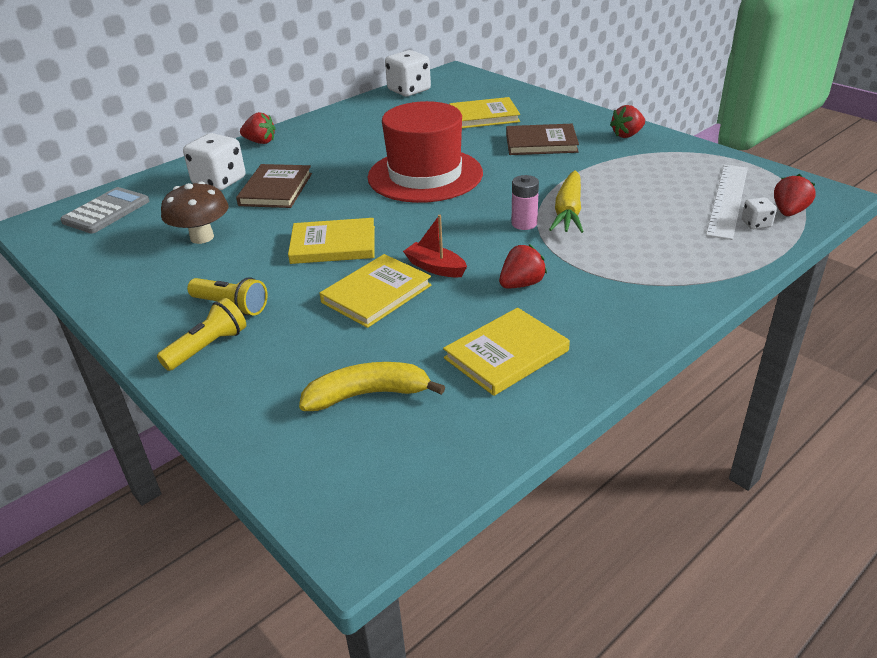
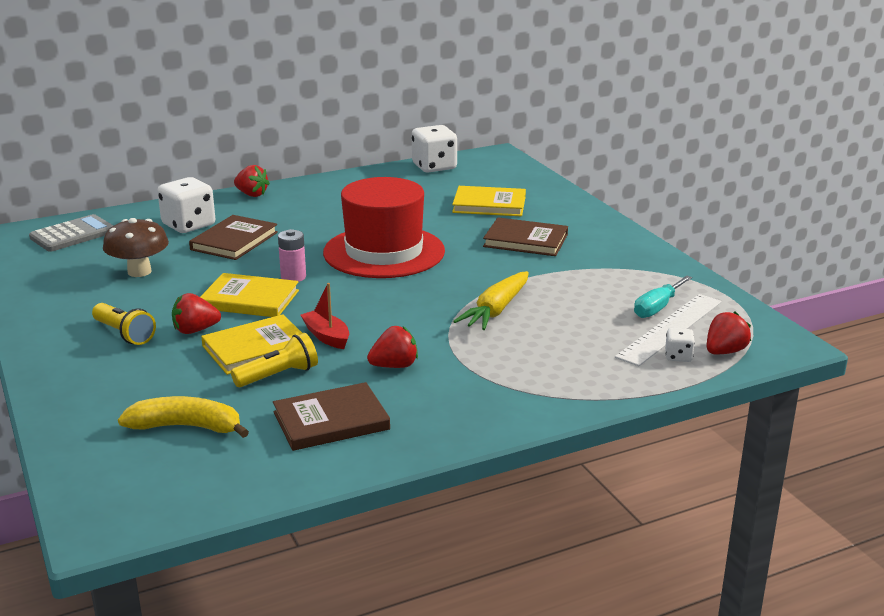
camera: 15 degrees right, 10 degrees down
(208, 347) = (82, 363): yellow flashlight -> yellow flashlight (278, 375)
(506, 354) = (331, 421): yellow book -> brown book
(524, 224) = (442, 313): pink battery -> pink battery (293, 277)
(627, 135) = (623, 247): red strawberry -> red strawberry (195, 330)
(701, 183) = (657, 308): none -> turquoise screwdriver

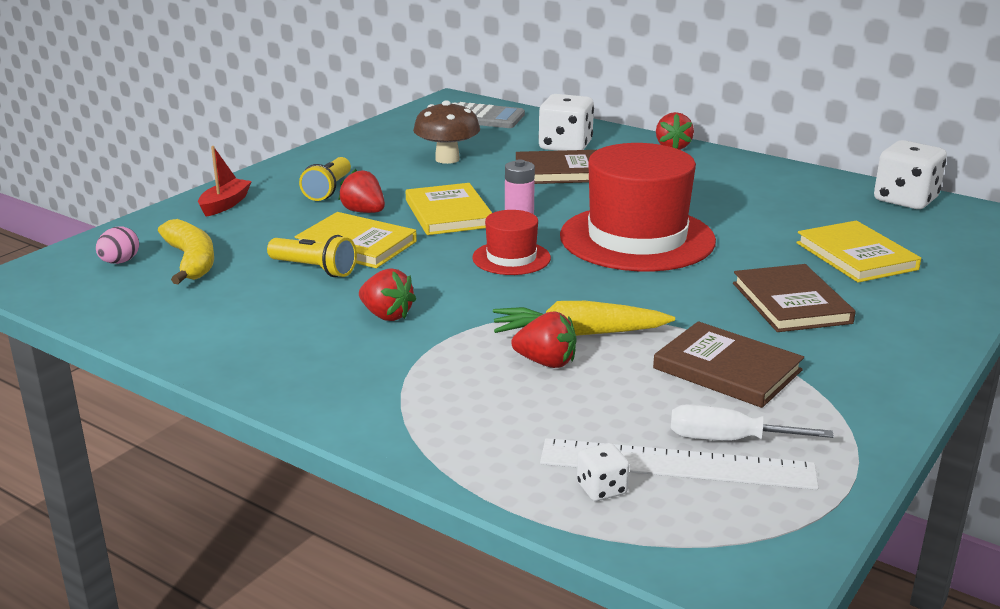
camera: 60 degrees right, 0 degrees up
(137, 463) = (120, 262): none -> pink egg
(327, 336) = (413, 267): red boat -> red boat (225, 204)
(331, 421) = (249, 317): brown book -> brown book (727, 369)
(359, 299) = (511, 258): none -> red hat
(657, 308) = (728, 440): turquoise screwdriver -> white screwdriver
(724, 352) = (660, 526): red strawberry -> red strawberry (546, 362)

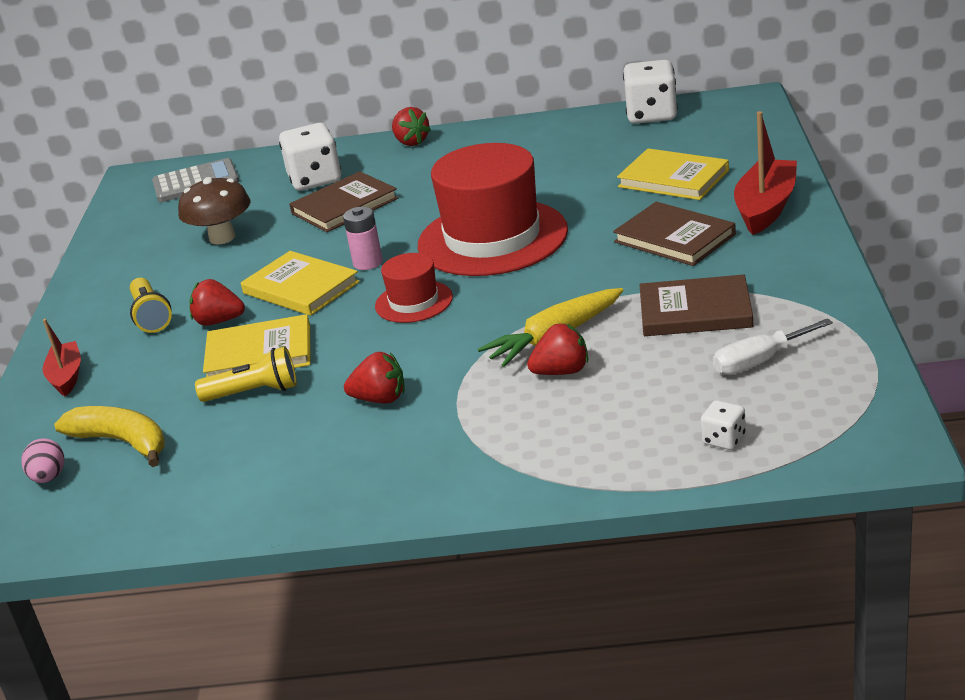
camera: 30 degrees left, 5 degrees up
(677, 464) = (749, 396): white ruler -> none
(913, 314) = (766, 208): none -> red boat

